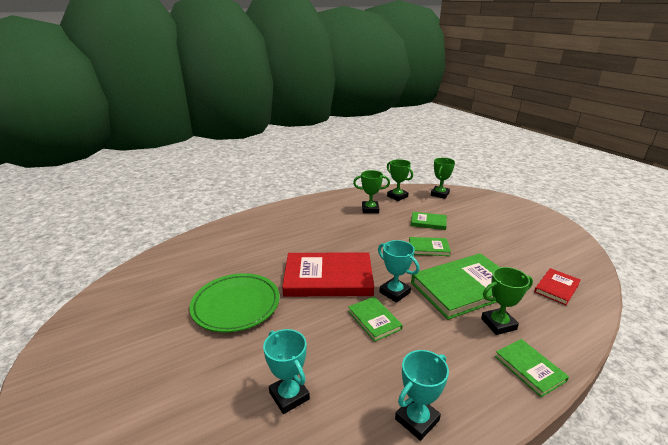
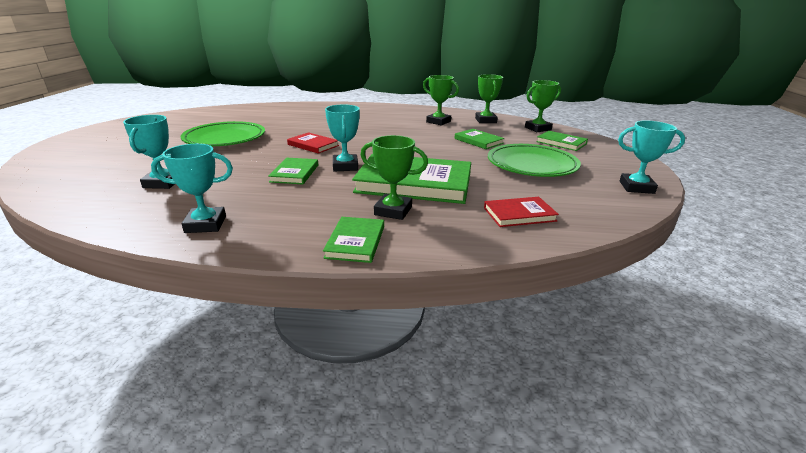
camera: 35 degrees right, 0 degrees up
(328, 278) = (313, 145): red book -> red book, size x0.49
(428, 248) = (439, 154): green book -> green book (561, 143)
(493, 236) = (531, 165): none -> green plate
(563, 233) = (636, 187): none -> turquoise trophy

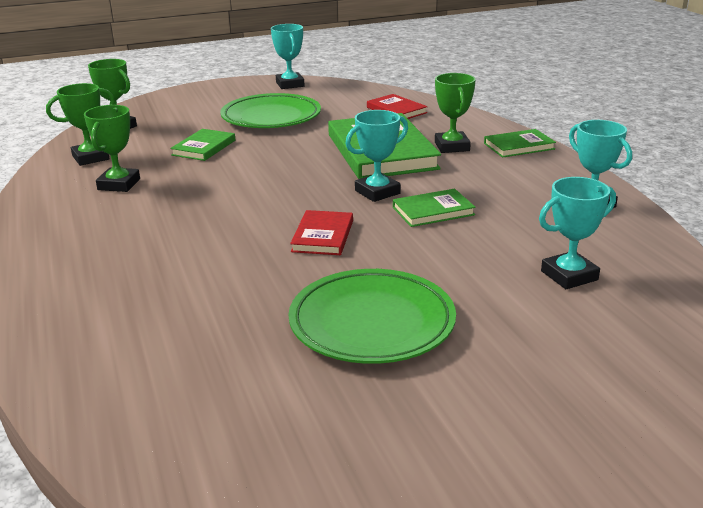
camera: 115 degrees left, 0 degrees up
(561, 143) = (175, 113): green book -> none

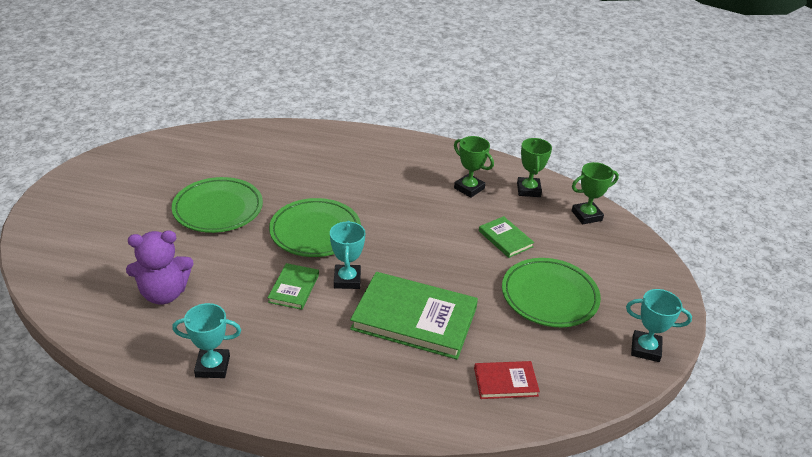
camera: 120 degrees right, 10 degrees up
(322, 236) = (315, 232): red book -> green plate
(452, 146) = (385, 363): green trophy -> none
(519, 146) = (344, 406): green book -> none
(569, 275) = (164, 293): turquoise trophy -> purple teddy bear

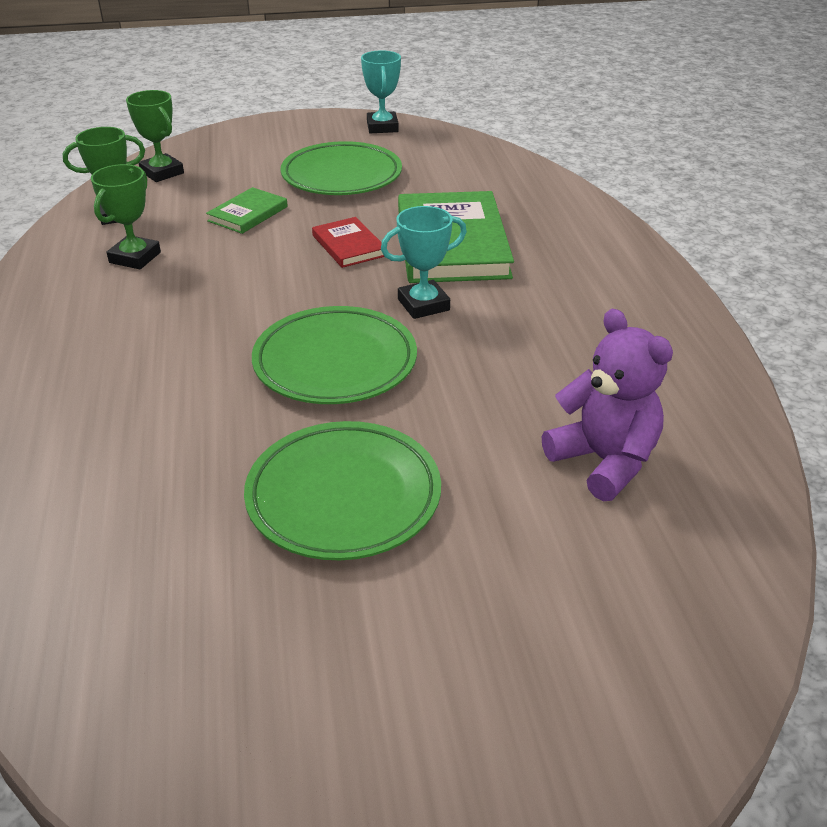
camera: 110 degrees left, 0 degrees up
(212, 366) = (676, 358): turquoise trophy -> none
(294, 288) = (478, 342): green book -> none
(505, 382) = (495, 180): red book -> red book (349, 245)

